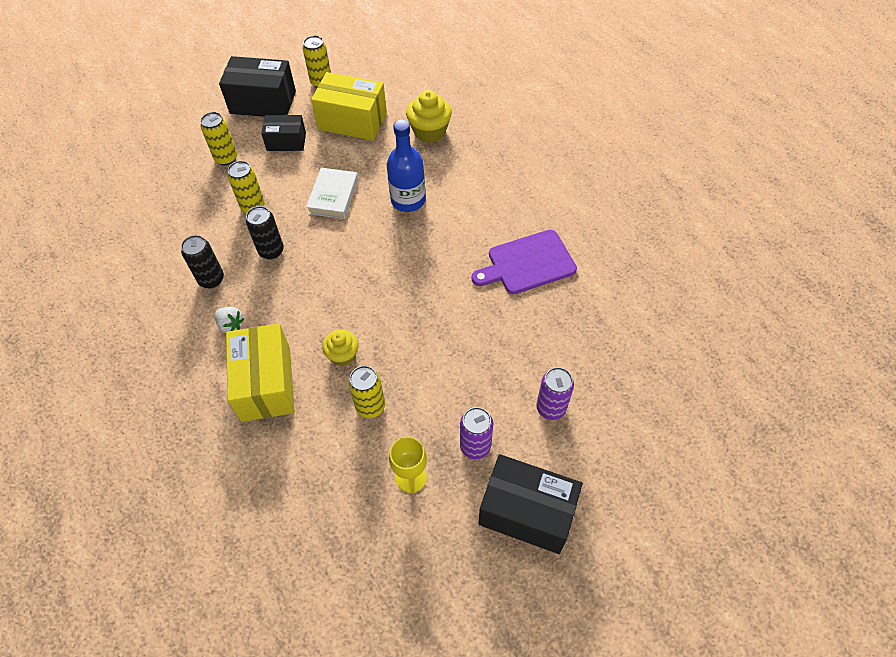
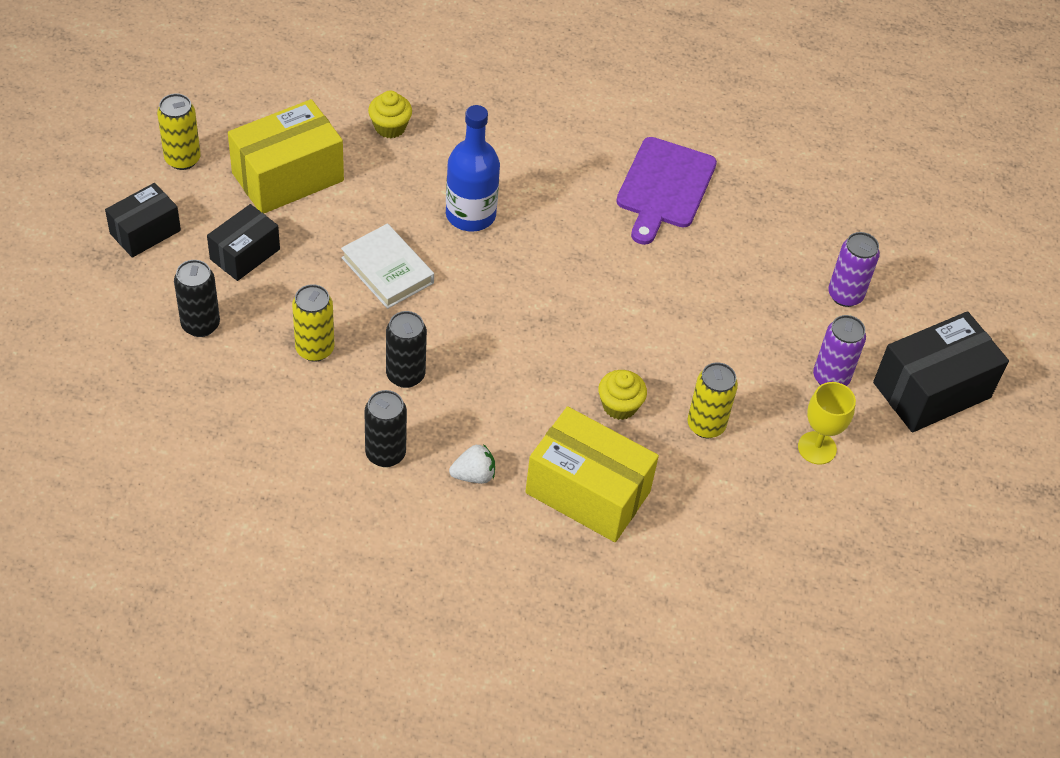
camera: 55 degrees left, 5 degrees down
(226, 158) = (200, 325): yellow can -> black can
(263, 102) = (145, 232): black box -> black box, size x0.61
(429, 131) = (390, 127): yellow cupcake -> yellow cupcake, size x0.65

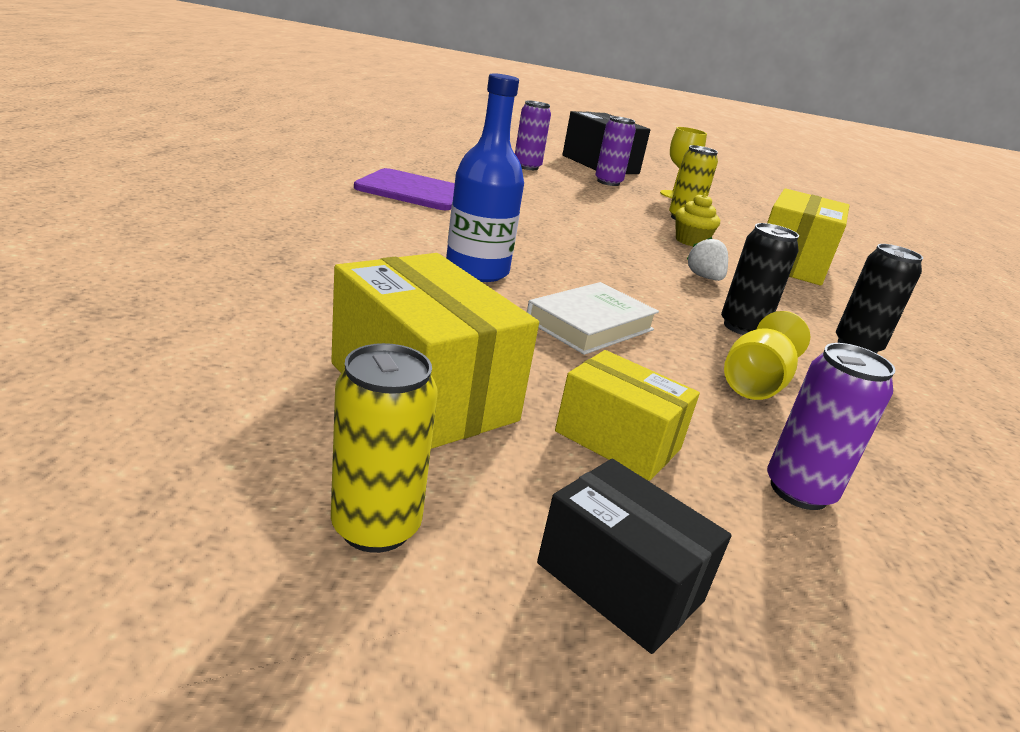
camera: 95 degrees left, 25 degrees down
(200, 325) = (799, 491): black can -> purple can
(245, 254) = (617, 440): black box -> yellow box
(315, 349) = (755, 383): yellow can -> yellow goblet
(390, 127) = (309, 302): yellow cupcake -> none
(474, 475) = (829, 305): white strawberry -> white strawberry (704, 277)

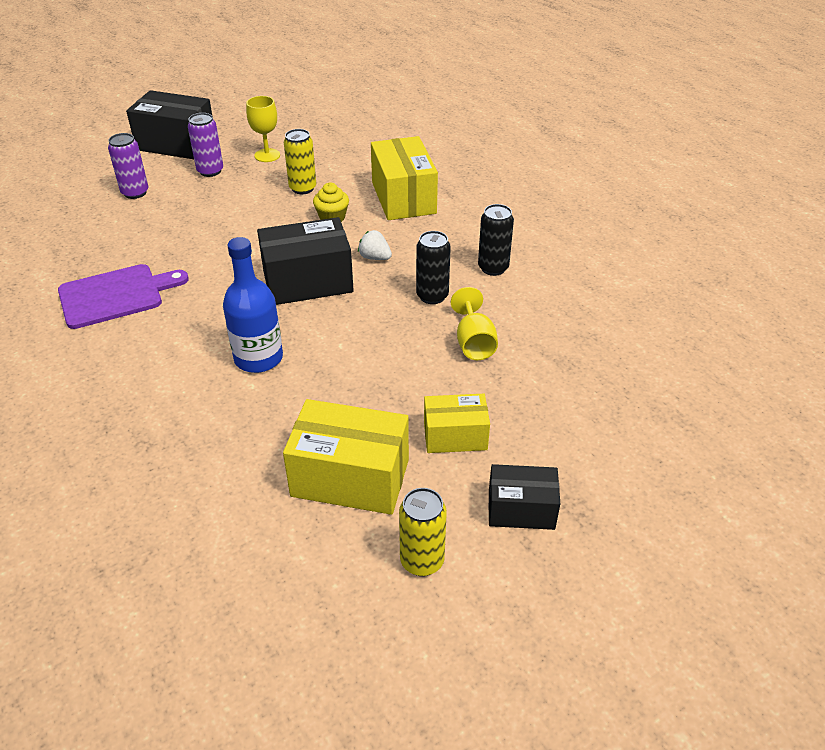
camera: 35 degrees left, 15 degrees up
(590, 325) = (364, 359): white book -> none
(606, 258) = (308, 282): none -> black box
(799, 491) = (541, 406): purple can -> none

